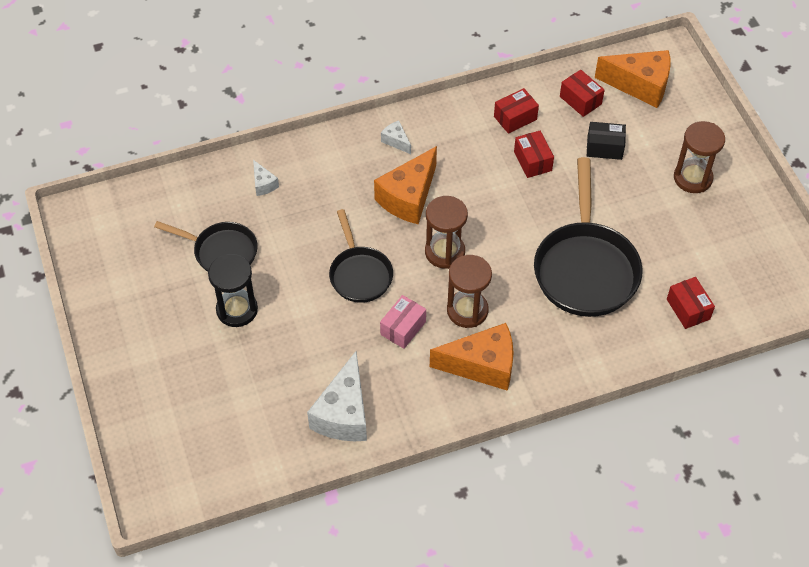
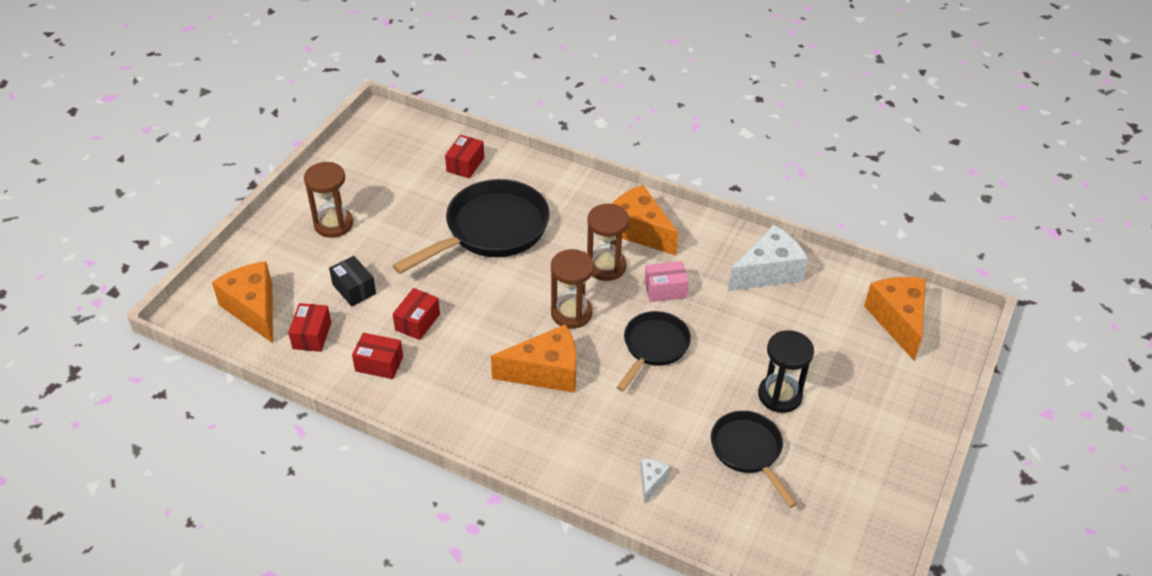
camera: 135 degrees left, 10 degrees down
(202, 453) = (897, 320): none -> orange cheese
(396, 141) = (495, 425): white cheese -> none

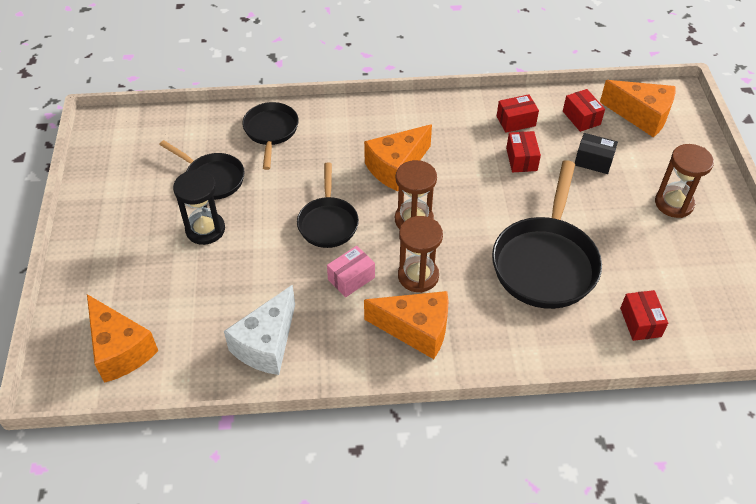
camera: 150 degrees right, 5 degrees up
(651, 482) = (271, 131): white cheese -> black pan

